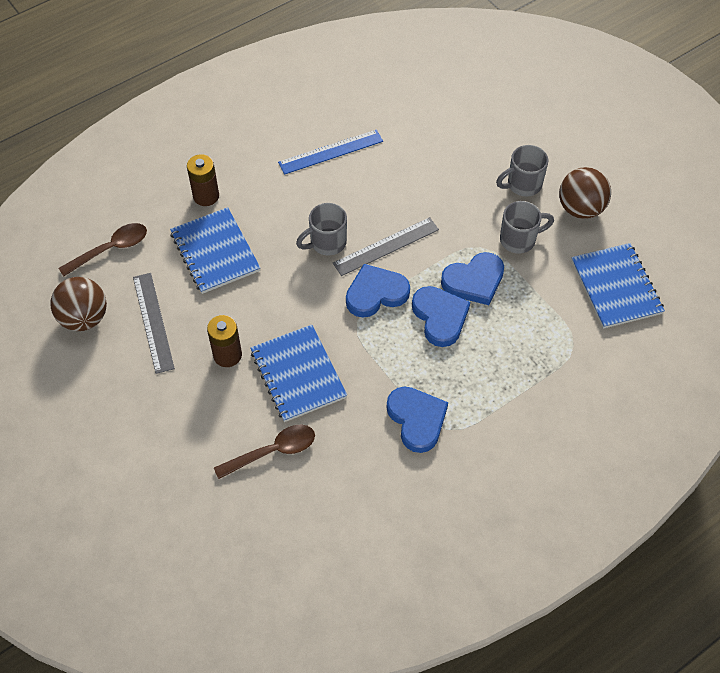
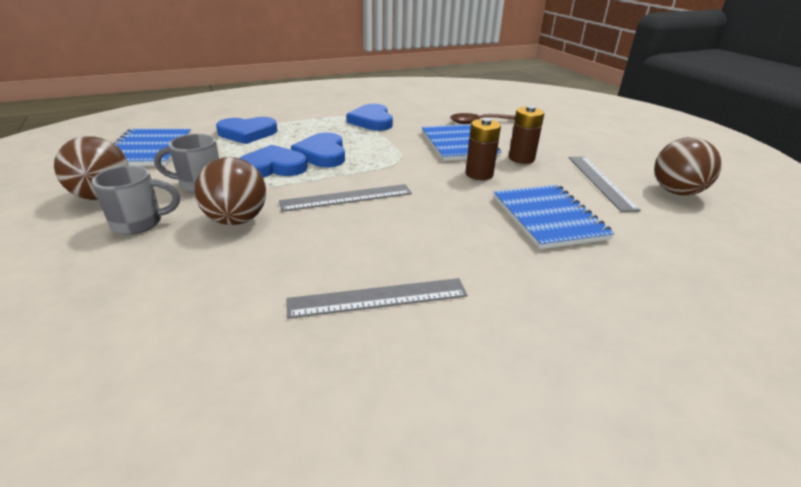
camera: 170 degrees left, 25 degrees down
(111, 249) = (684, 236): brown spoon -> none
(206, 196) = (575, 271): brown battery -> brown battery (479, 174)
(327, 243) = (413, 208): grey mug -> none
(331, 152) = (378, 298): blue ruler -> grey ruler
(376, 293) = (374, 172): blue heart -> blue heart (247, 133)
(457, 201) = (236, 220): none -> brown ball

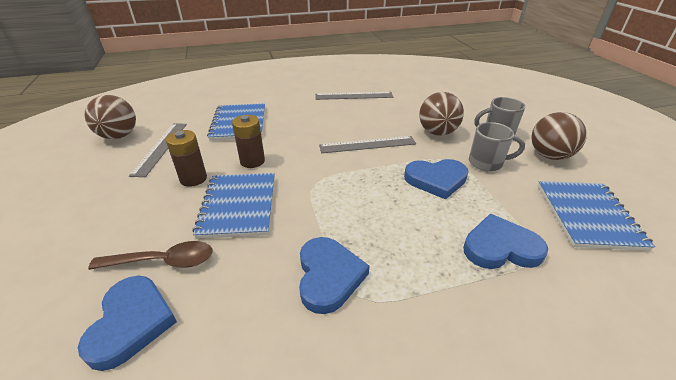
camera: 170 degrees left, 5 degrees up
(322, 154) = (393, 197): blue heart -> blue heart (131, 322)

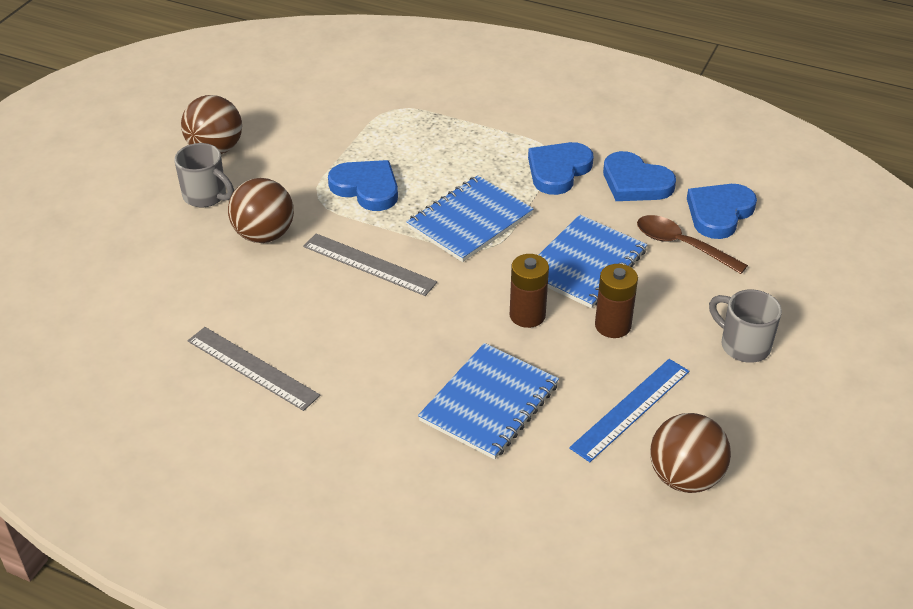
camera: 140 degrees left, 5 degrees up
(161, 148) = (630, 409): grey ruler -> blue ruler
(487, 163) = (288, 176): grey mug -> grey mug (743, 345)
(500, 247) = (409, 123): blue heart -> blue heart (635, 182)
(587, 216) = (304, 103): blue notebook -> blue notebook (470, 221)

